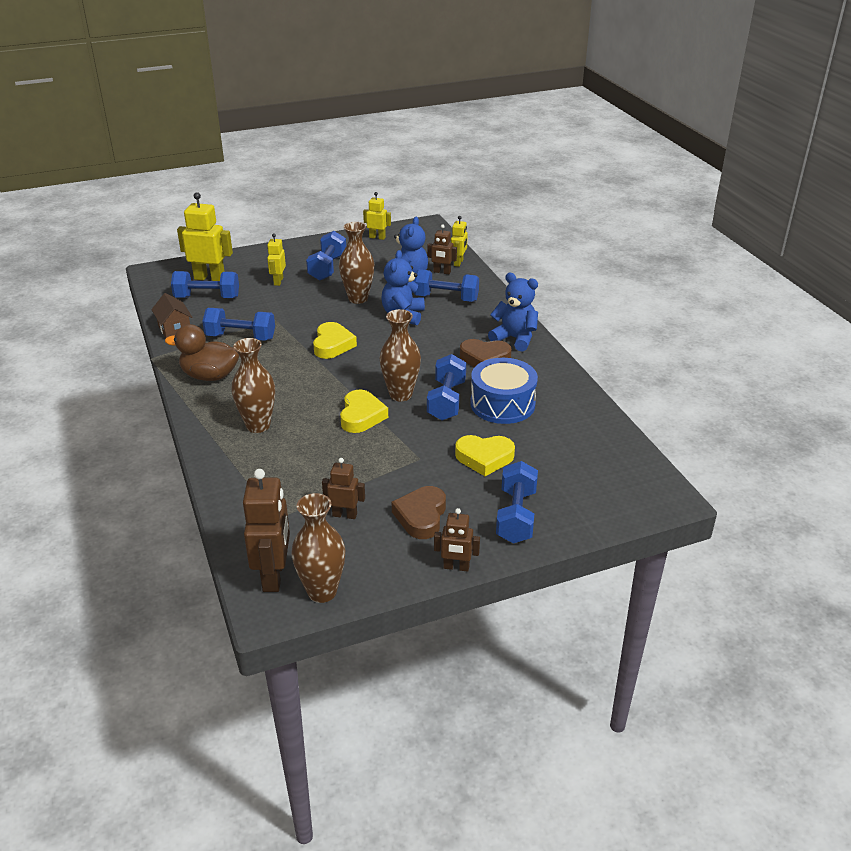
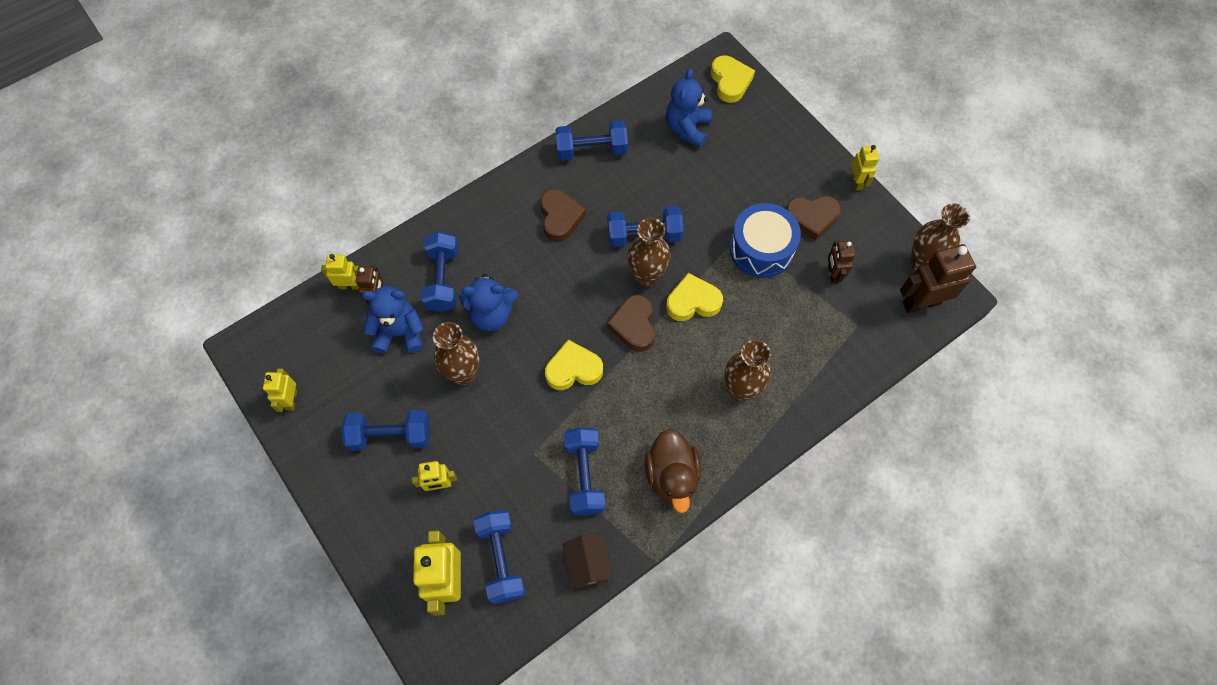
camera: 105 degrees left, 30 degrees up
(174, 329) = (587, 564): brown house -> brown house turned 60 degrees counterclockwise
(355, 380) = (634, 325): none -> brown heart
(456, 567) = (857, 182): brown robot -> yellow robot
(484, 458) = (719, 188): yellow heart -> yellow heart (730, 82)
(502, 404) = (634, 188): blue drum -> blue drum (761, 249)
(515, 338) = (514, 198): blue teddy bear -> blue teddy bear (687, 128)
(516, 516) = (784, 153): blue dumbbell -> blue dumbbell (591, 150)

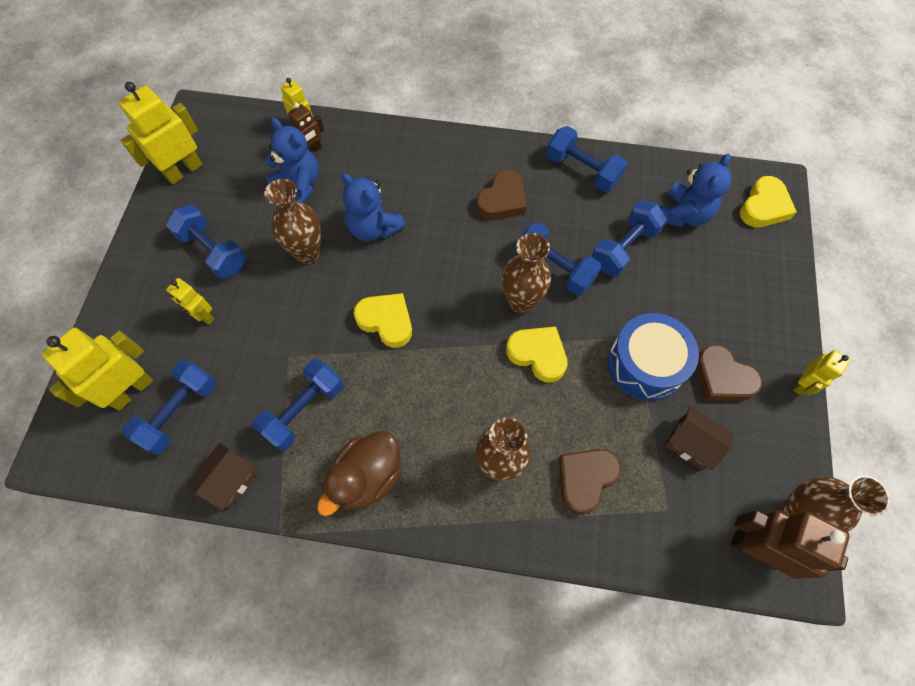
camera: 45 degrees right, 0 degrees up
(291, 400) = (184, 171): yellow robot -> yellow robot, size x1.75
(443, 279) = (368, 174): blue dumbbell -> blue dumbbell (624, 248)
(634, 325) = (469, 330): brown heart -> brown heart (585, 479)
(687, 128) = (683, 214): blue teddy bear -> blue teddy bear turned 150 degrees clockwise
(832, 274) = (691, 443): brown robot -> brown house

